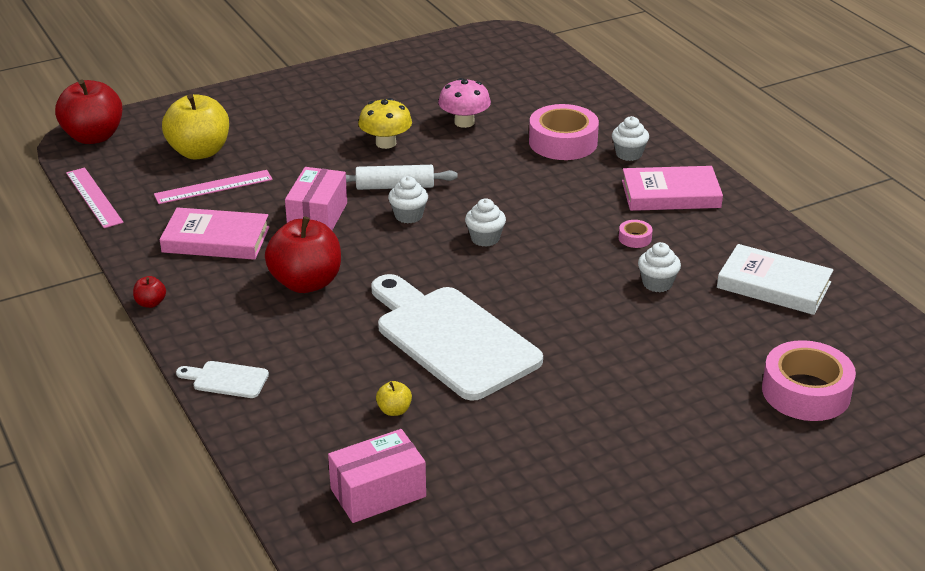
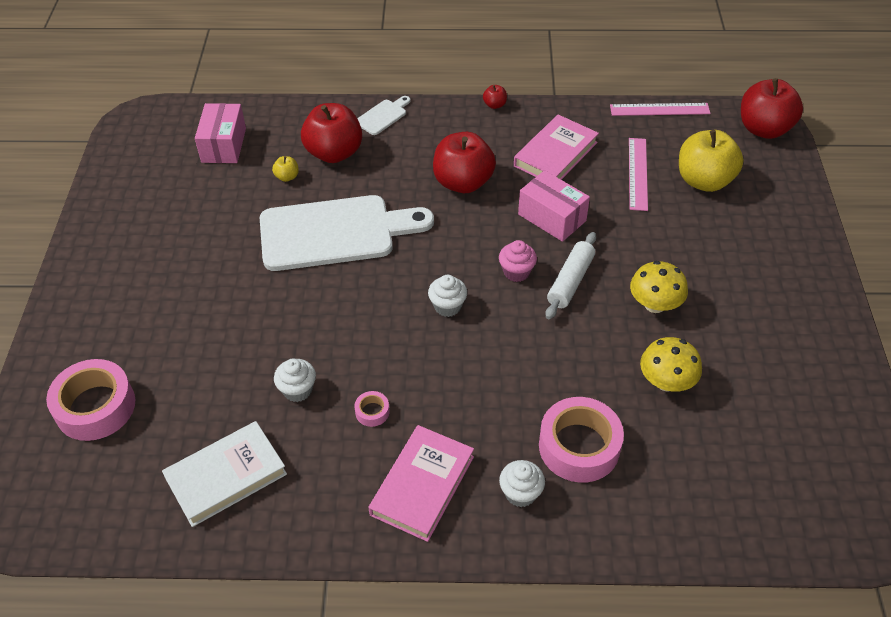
camera: 120 degrees right, 15 degrees up
(324, 391) = (334, 153): none -> red apple
(408, 216) = (516, 272): white cupcake -> pink cupcake
(464, 122) = (666, 381): pink mushroom -> yellow mushroom

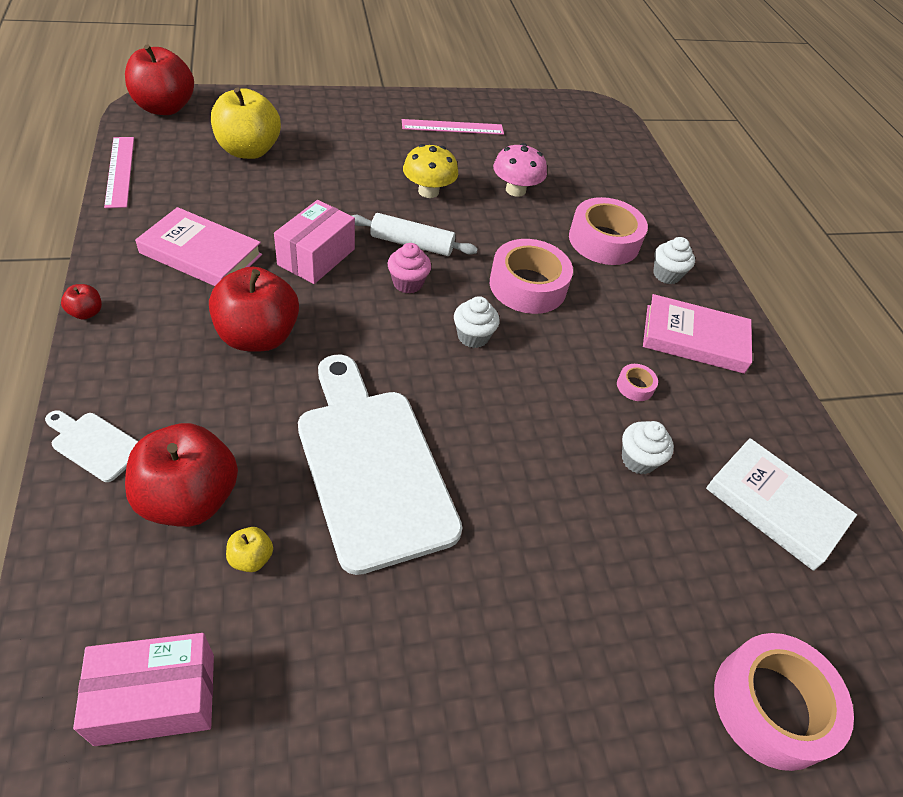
camera: 110 degrees left, 0 degrees up
(509, 359) = (527, 286): none -> pink tape
(638, 173) = (237, 192): pink ruler -> pink ruler (452, 127)
(666, 381) = (515, 190): yellow mushroom -> pink mushroom

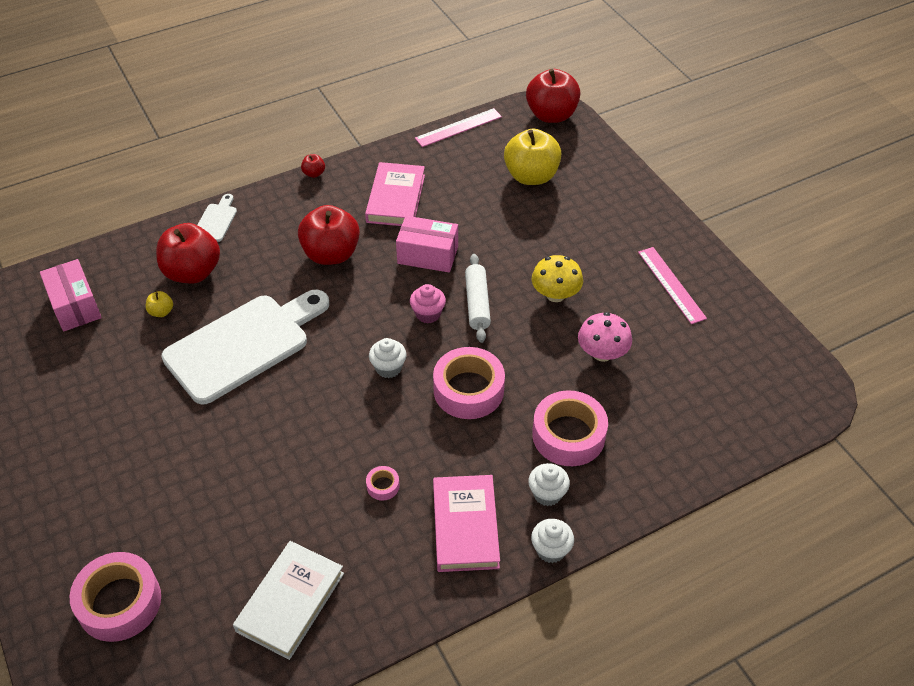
camera: 80 degrees right, 0 degrees up
(638, 460) = (304, 498): white cupcake -> white cupcake (551, 550)

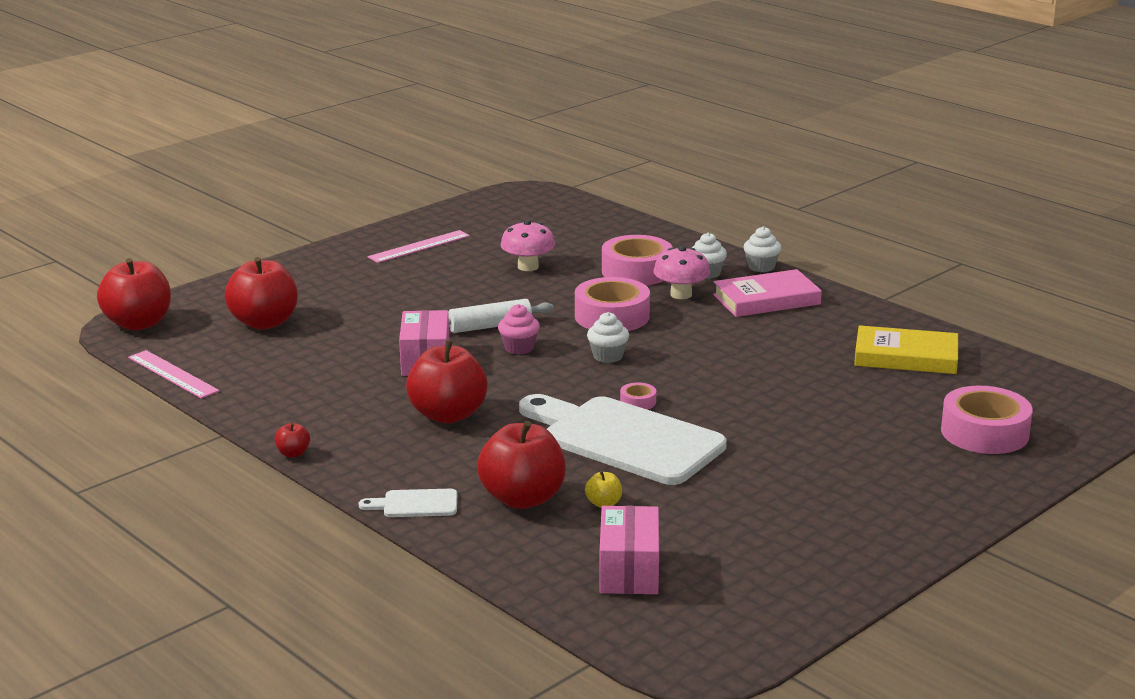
camera: 105 degrees left, 25 degrees down
(75, 306) = (629, 570): pink box -> pink box turned 45 degrees counterclockwise
(290, 602) = (906, 357): white book -> yellow book
(383, 486) = (753, 338): pink tape -> pink tape (638, 402)
(396, 198) = (329, 392): pink book -> none
(501, 456) = (681, 294): none -> pink mushroom
(531, 176) = (264, 322): yellow apple -> red apple
(555, 294) = (458, 292): yellow mushroom -> none

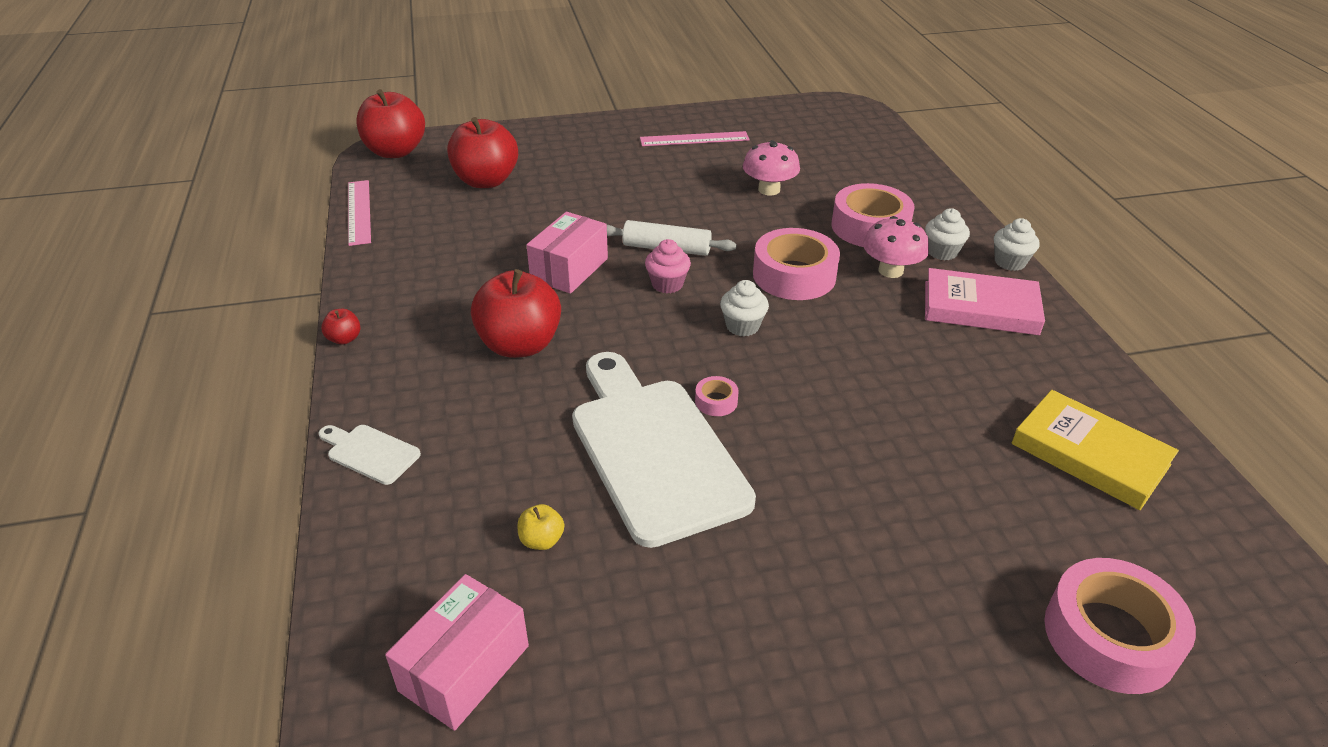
camera: 30 degrees right, 15 degrees up
(523, 499) = (471, 493): red apple -> none

